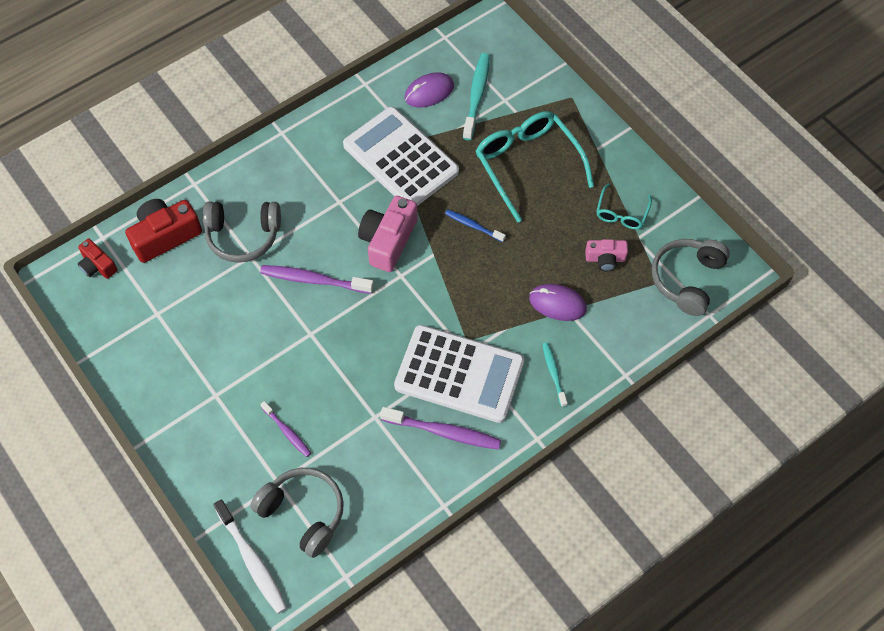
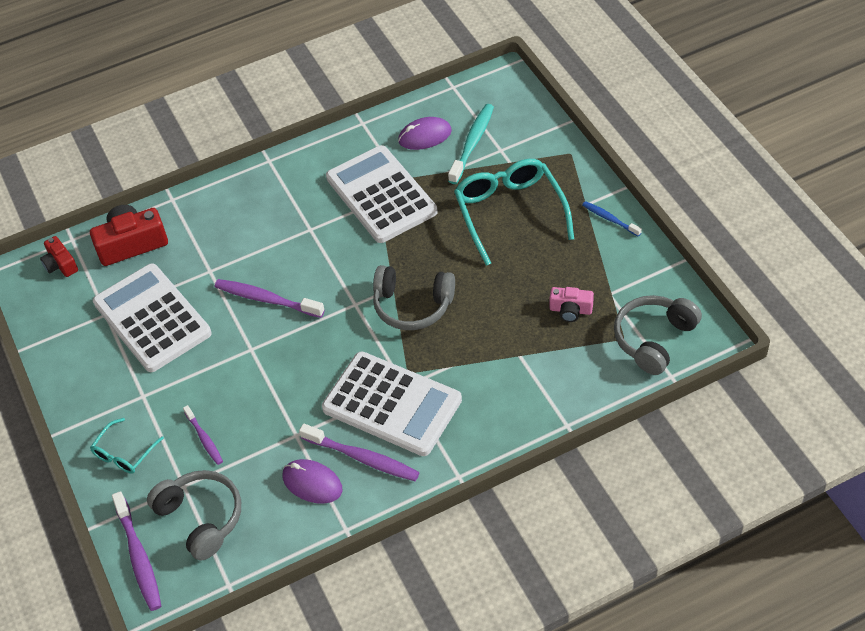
camera: 15 degrees right, 10 degrees down
(205, 312) = (152, 318): none -> white calculator
(243, 236) = (207, 251): grey headphones -> grey headphones (412, 306)
(252, 560) = (139, 557): white toothbrush -> purple toothbrush
(388, 241) = (350, 270): pink camera -> none
(473, 226) = (440, 265): blue toothbrush -> blue toothbrush (610, 219)
(554, 373) = (490, 415): turquoise toothbrush -> none
(557, 304) = (510, 348): purple mouse -> purple mouse (312, 483)
(621, 213) = (598, 268): turquoise glasses -> turquoise glasses (124, 453)

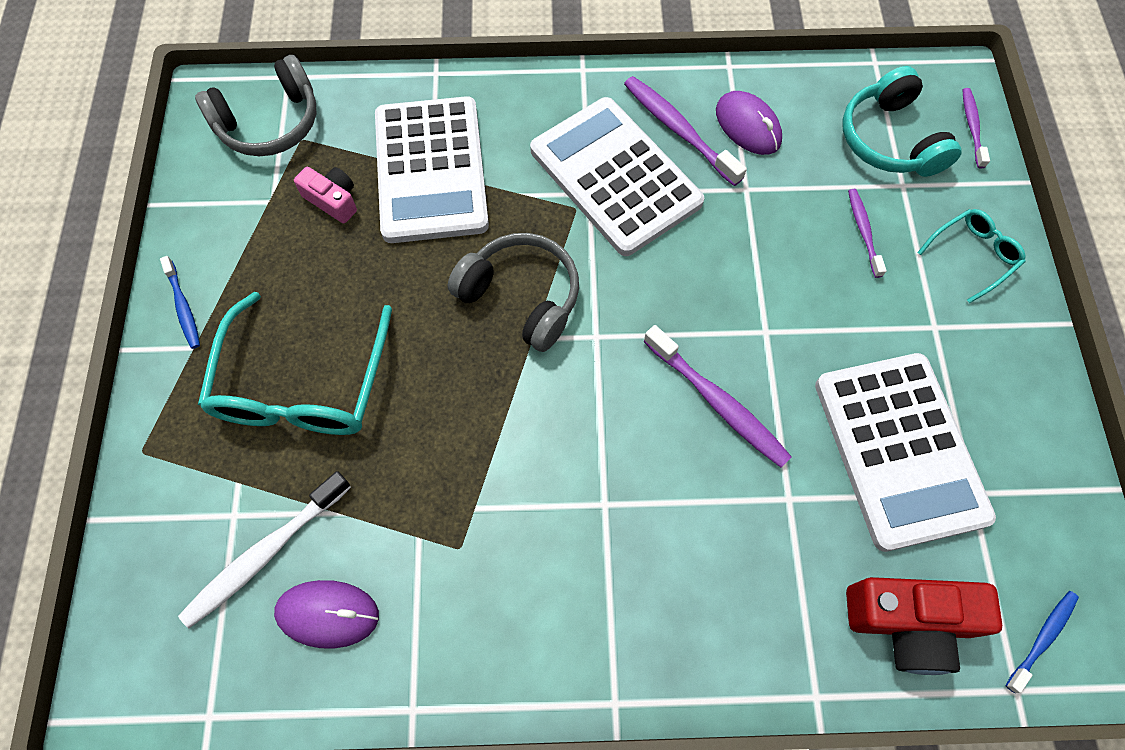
camera: 160 degrees left, 15 degrees up
(60, 264) = (1042, 638): red camera -> blue toothbrush
(139, 557) = (972, 127): purple toothbrush -> purple toothbrush, size x0.59
(201, 518) = (889, 140): grey headphones -> turquoise headphones
(381, 195) = (464, 517): white calculator -> white calculator (430, 170)
(472, 143) = (265, 553): turquoise toothbrush -> white toothbrush

